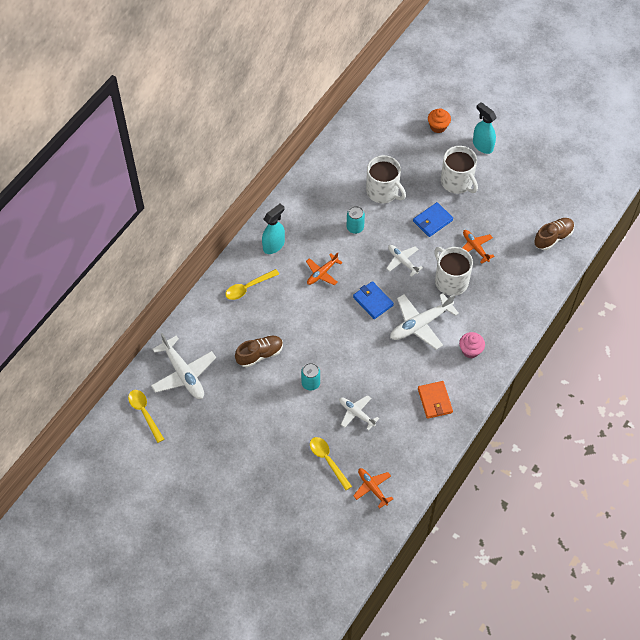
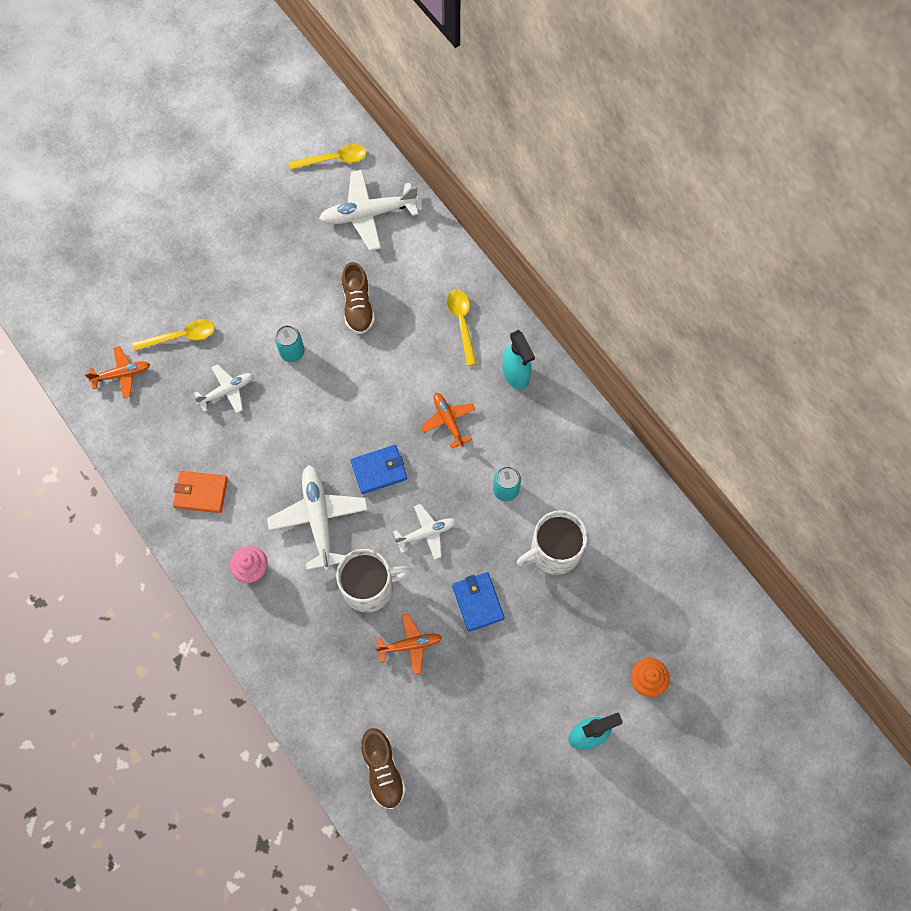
camera: 110 degrees right, 10 degrees up
(457, 182) = (533, 667): white mug -> none

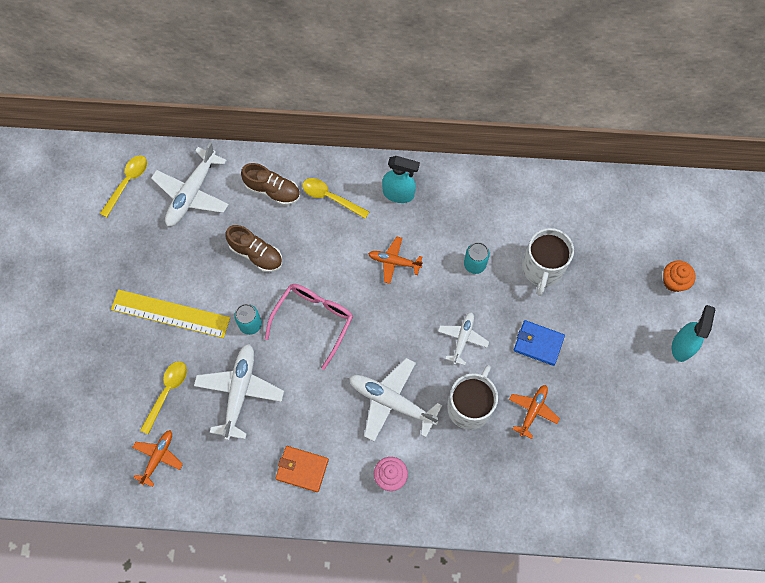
camera: 50 degrees left, 0 degrees up
(201, 493) = (302, 469): orange wallet -> orange wallet turned 60 degrees clockwise
(227, 391) = (239, 392): white plane -> white plane, size x1.70
(249, 284) = (170, 313): none -> yellow ruler
(338, 398) = (313, 320): none -> pink glasses
(379, 470) = (390, 334): blue wallet -> none
(383, 770) = (606, 496): brown shoe -> brown shoe (272, 190)

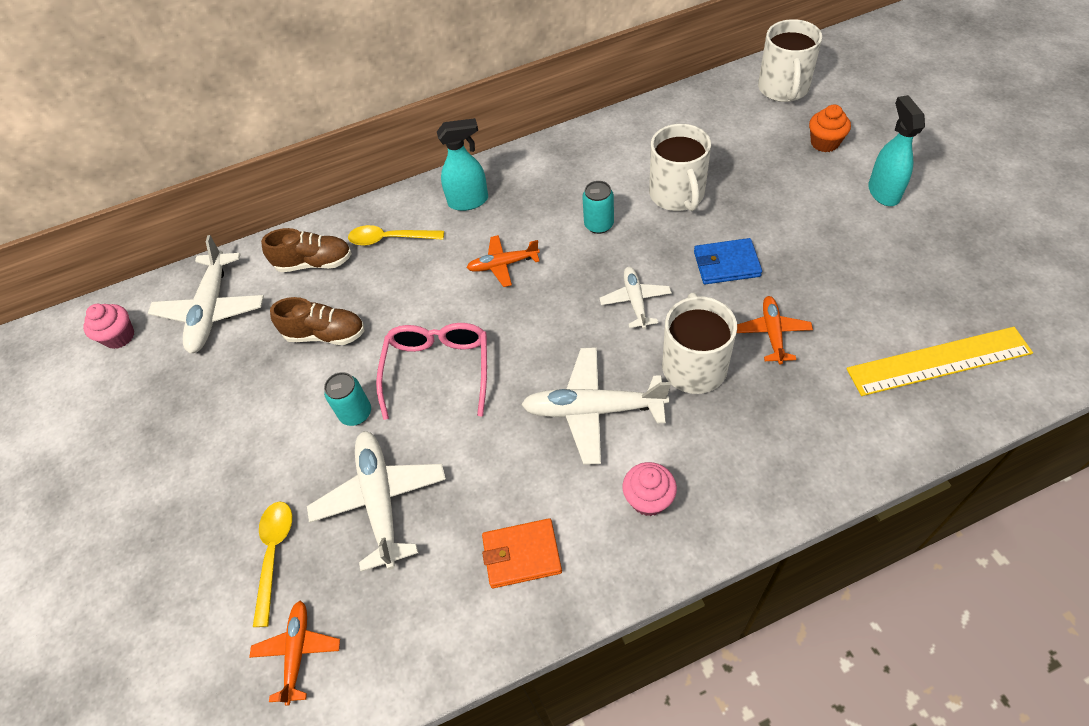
camera: 20 degrees left, 15 degrees down
(127, 183) = (119, 336): yellow spoon -> pink cupcake
(170, 313) = (238, 453): yellow ruler -> yellow ruler (938, 361)
(680, 214) = (783, 88): none -> white mug

